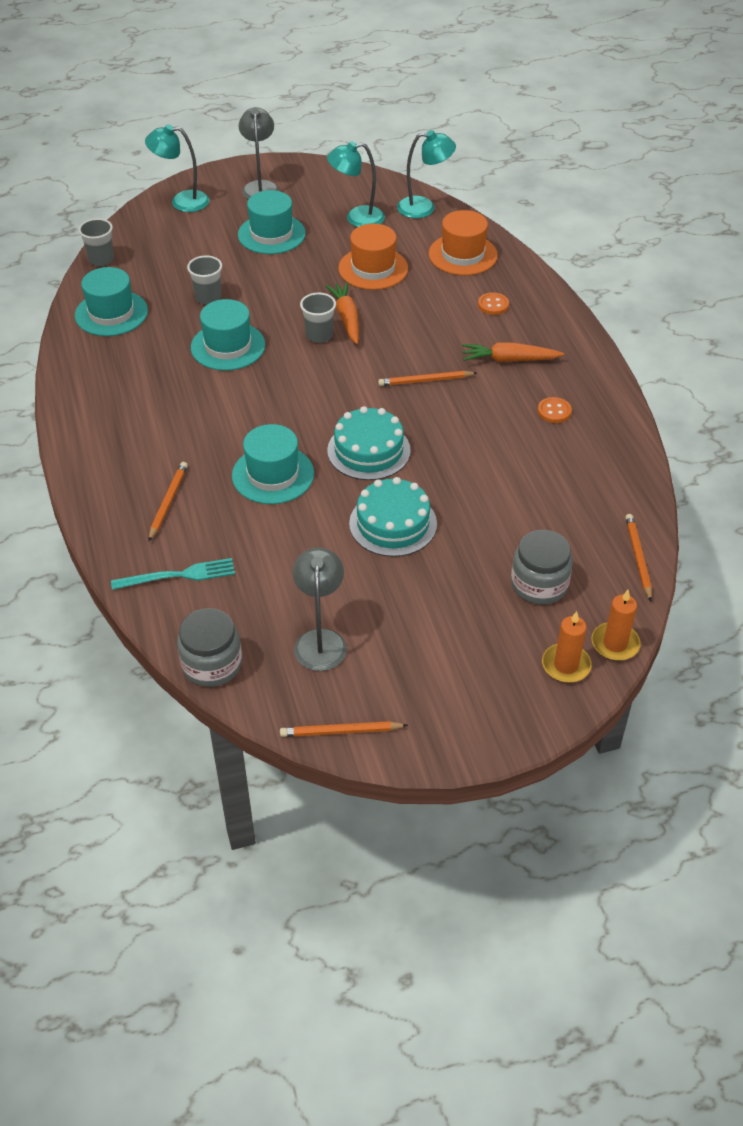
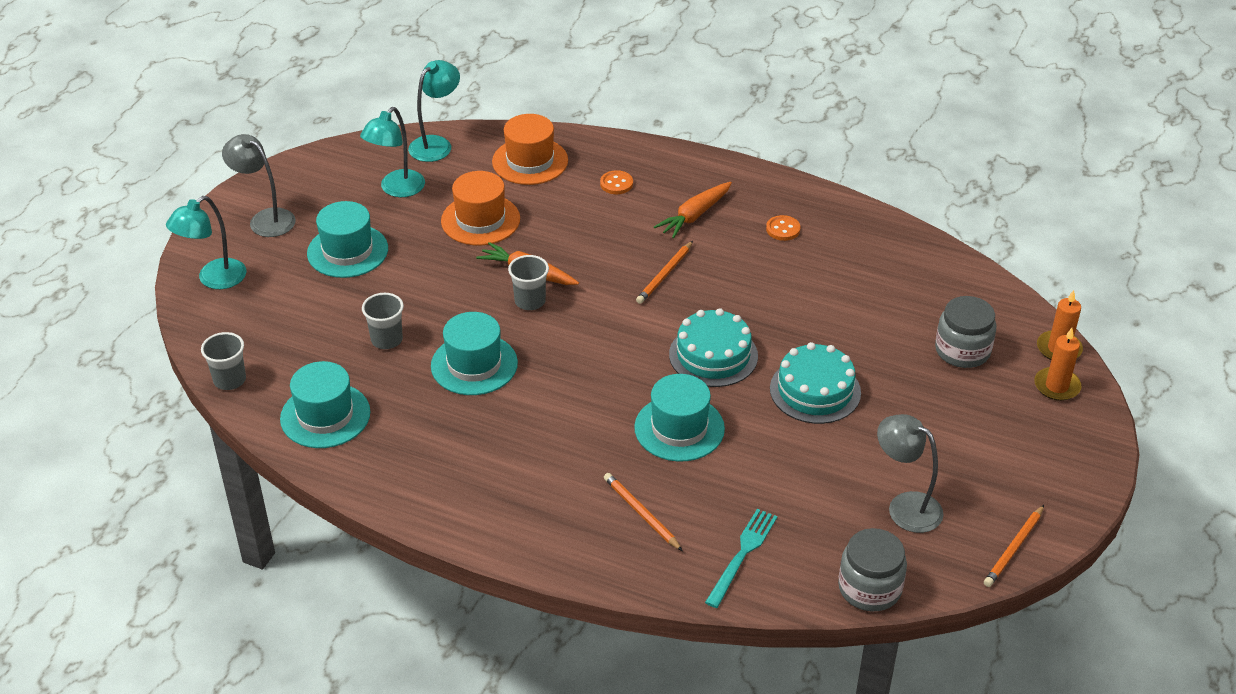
camera: 50 degrees left, 5 degrees down
(638, 558) = (985, 285): orange pencil -> none

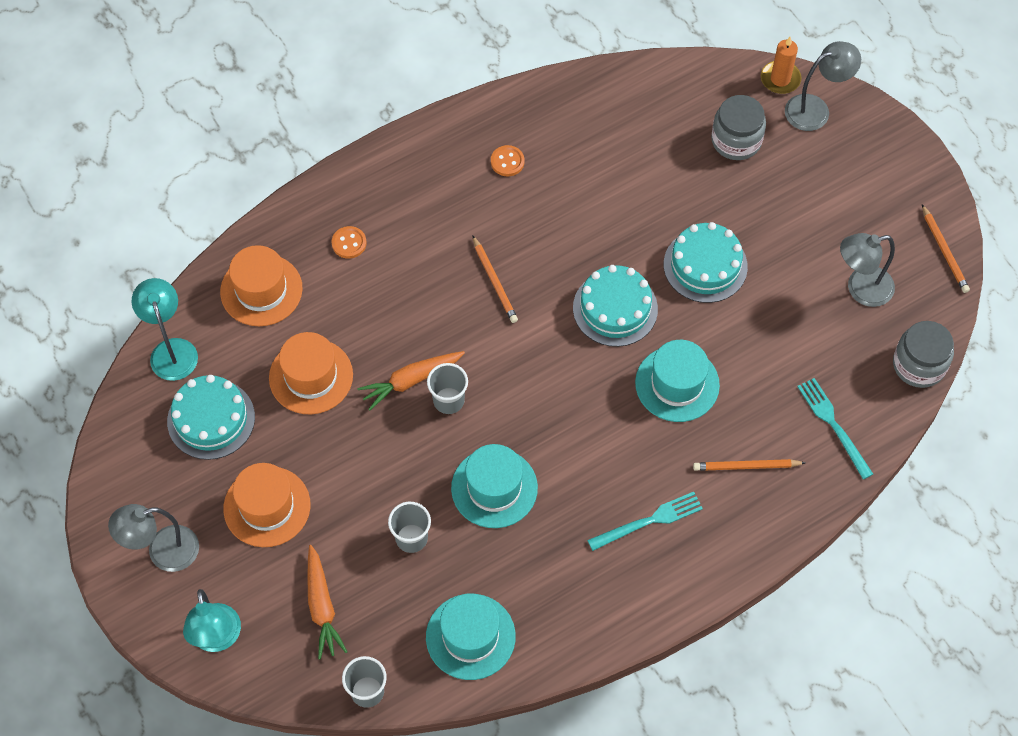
camera: 55 degrees left, 20 degrees up
(347, 251) = (267, 506): turquoise hat -> orange hat
(397, 189) = (211, 419): turquoise lamp -> turquoise cake
(527, 474) = (649, 521): none -> turquoise fork
(695, 215) = (439, 212): orange carrot -> orange carrot (322, 606)
(1056, 386) = (815, 109): orange candle -> grey lamp

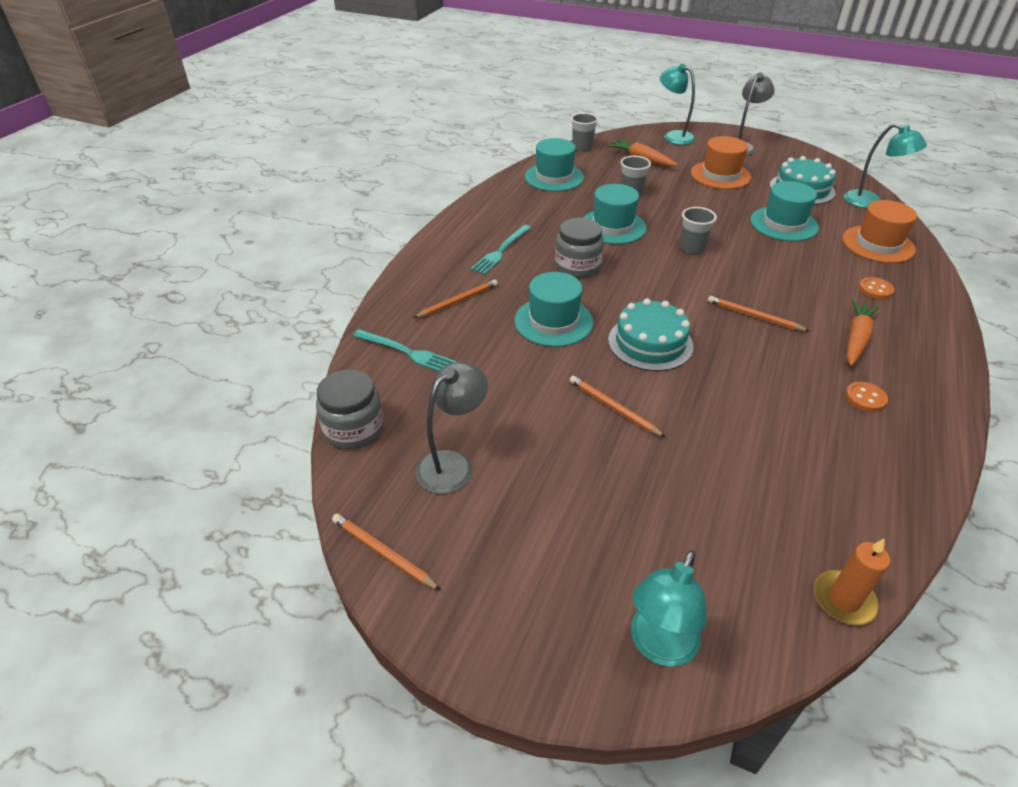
camera: 145 degrees right, 20 degrees down
(311, 376) = (783, 224): orange hat -> turquoise hat
(411, 381) = (727, 246): orange carrot -> orange carrot (856, 339)
(705, 265) = (613, 408): turquoise cake -> orange pencil
(736, 140) = (705, 544): grey jar -> grey jar (577, 266)
(780, 79) = (738, 663): orange candle -> orange candle (843, 600)
(815, 109) = (659, 647): grey lamp -> turquoise lamp

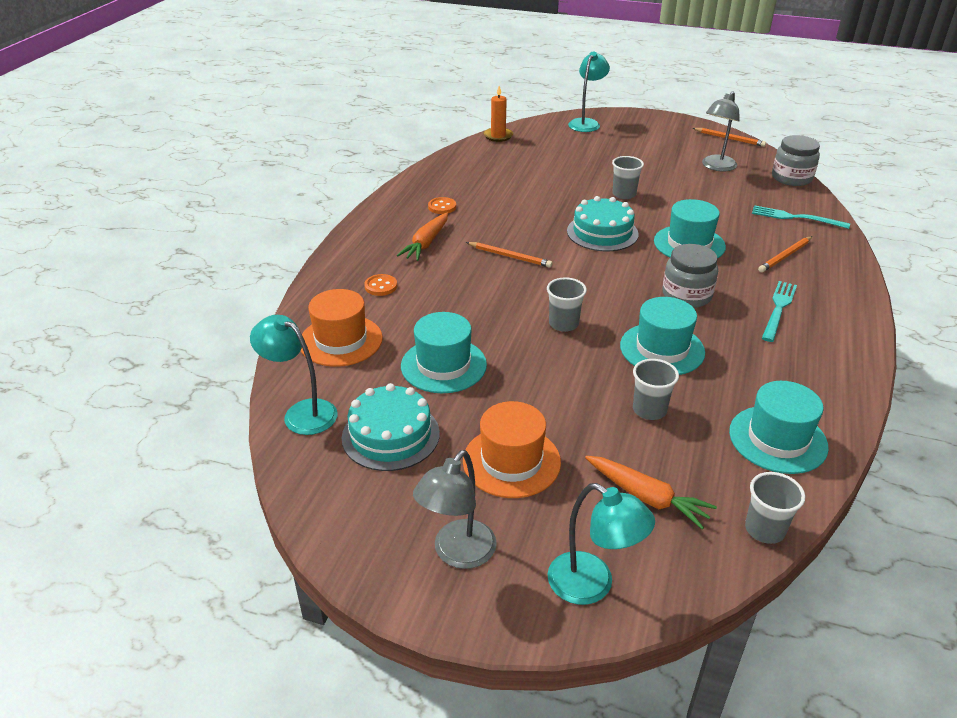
camera: 175 degrees right, 5 degrees down
(613, 408) = (624, 194): orange pencil -> grey cup

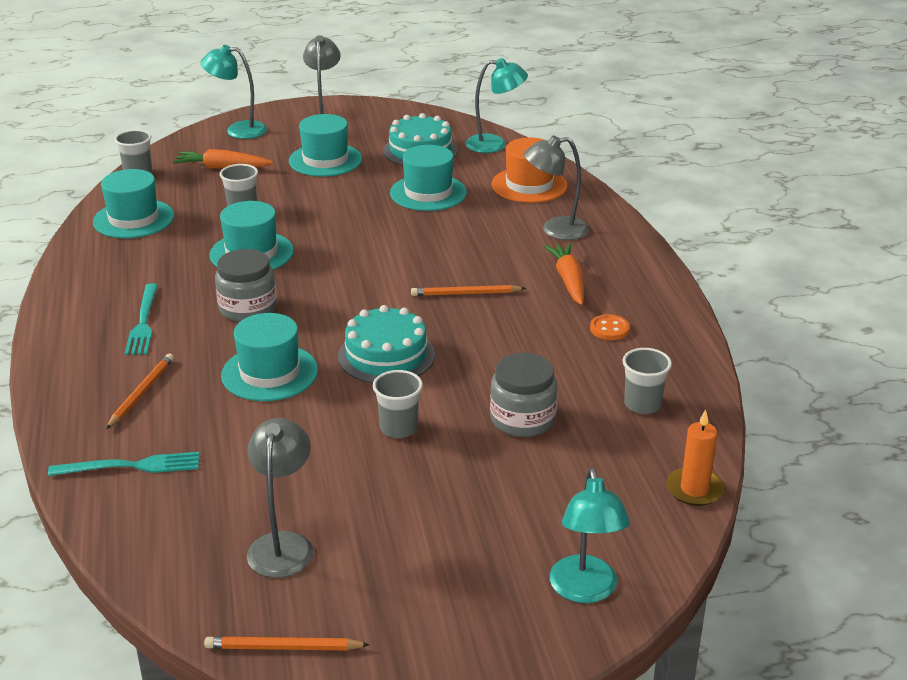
camera: 150 degrees right, 5 degrees down
(381, 286) = (555, 229): orange button -> grey lamp
(511, 461) = (325, 160): orange hat -> turquoise hat
(563, 324) = (355, 248): grey cup -> grey cup (642, 404)
(791, 178) = (143, 562): grey jar -> grey jar (522, 419)

